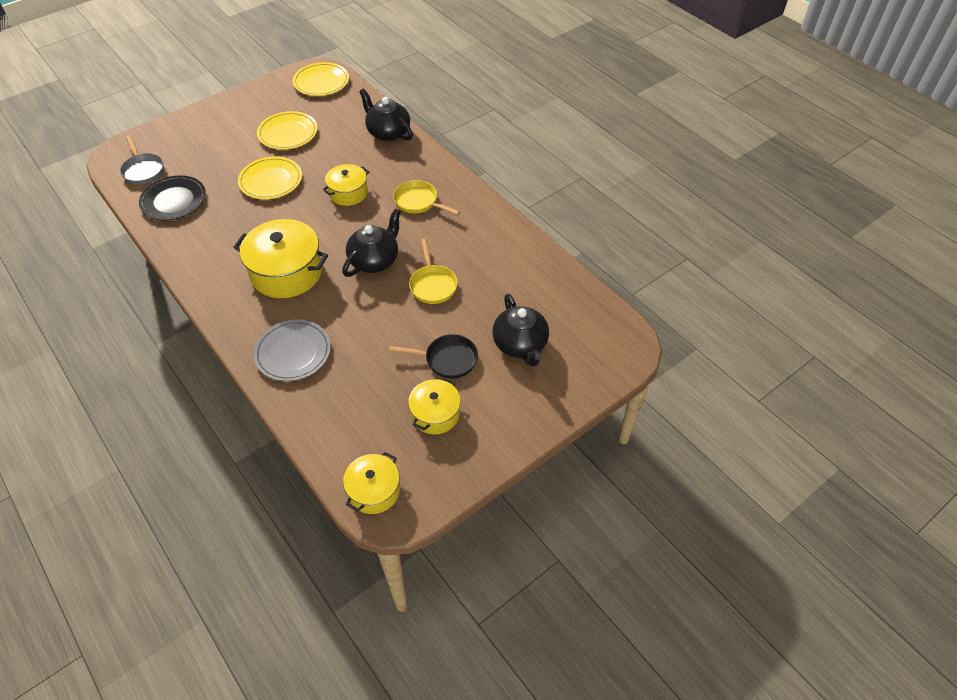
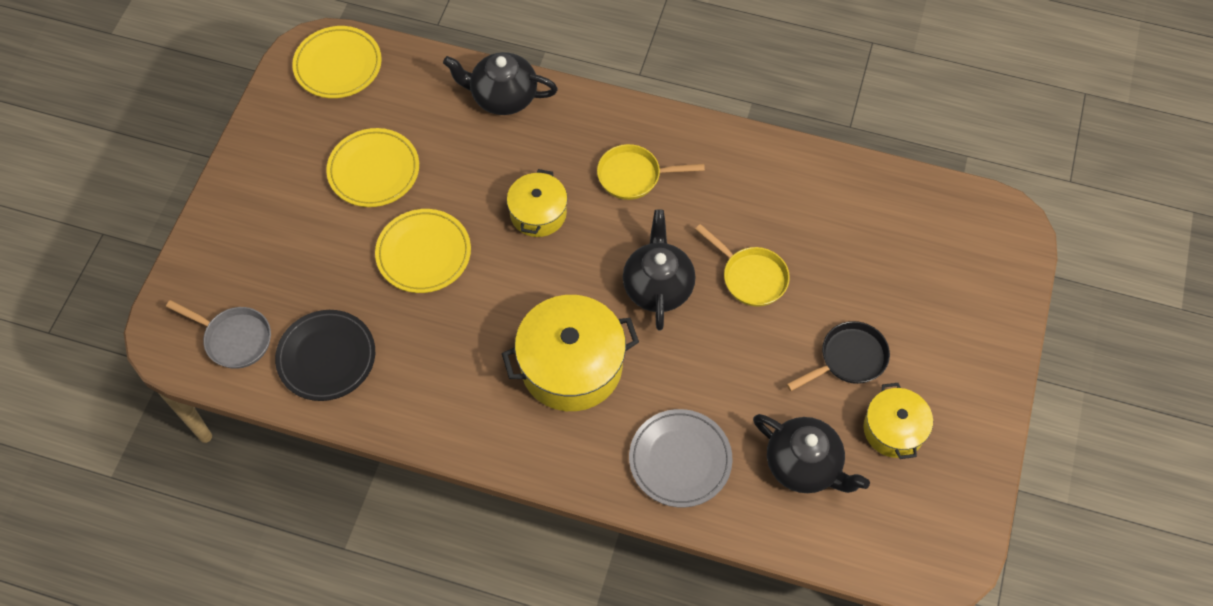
camera: 35 degrees left, 10 degrees up
(374, 491) = (911, 553): yellow pot -> none
(520, 345) = (906, 292): black teapot -> black teapot (804, 465)

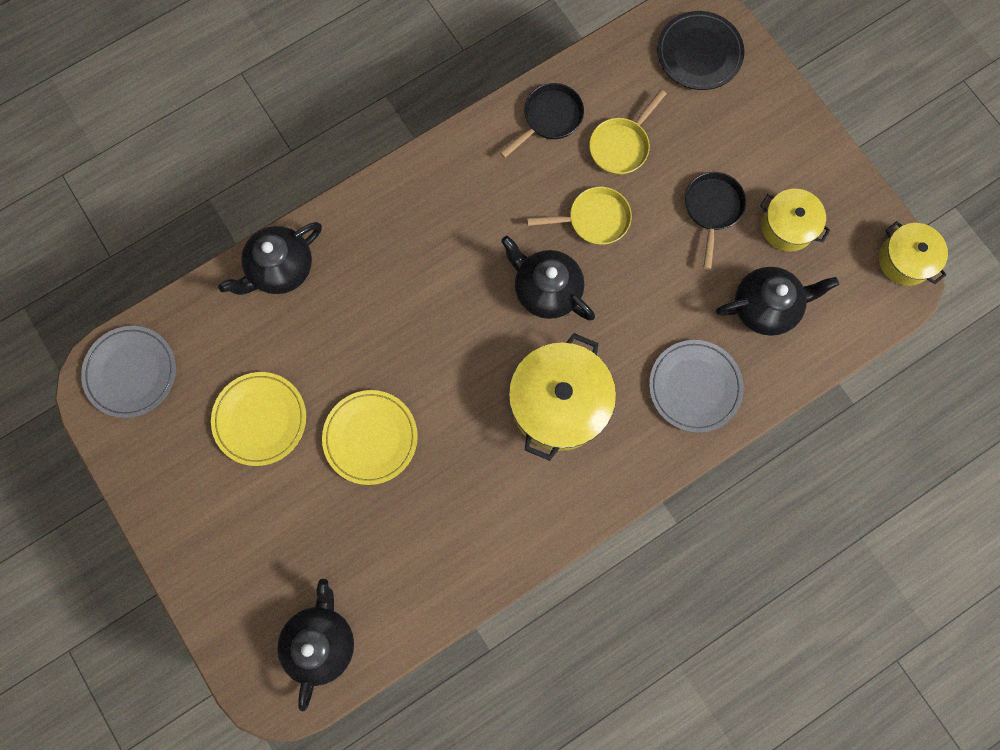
camera: 50 degrees left, 15 degrees up
(234, 339) = (321, 641): grey pan -> black teapot
(326, 357) = (399, 580): black plate -> black plate (699, 53)
(338, 65) = (131, 372): yellow plate -> grey plate
(538, 213) = (410, 325): yellow pot -> yellow pot (905, 260)
(633, 176) = (439, 230): yellow pan -> yellow pan (621, 146)
(803, 182) = (549, 118): none -> black pan

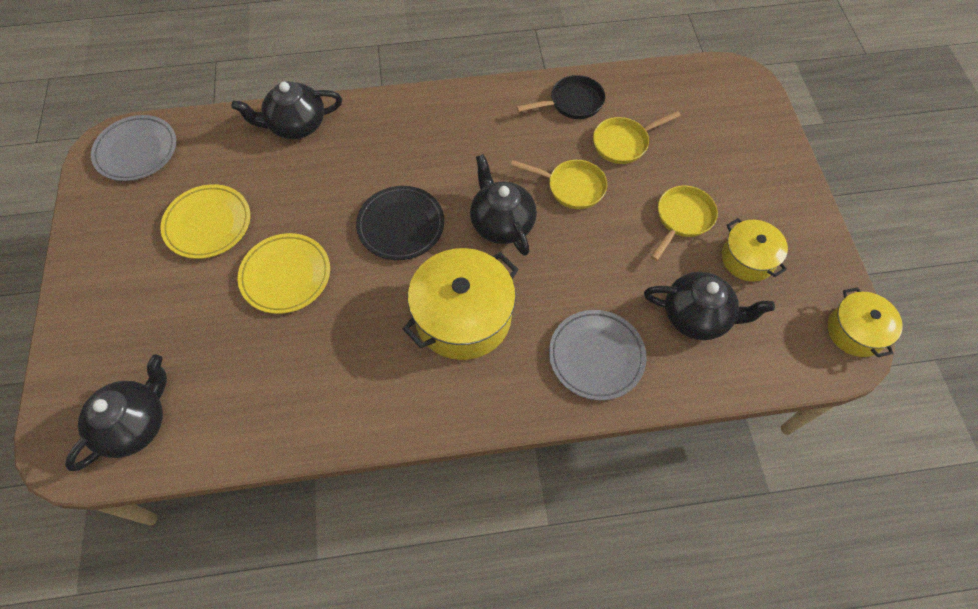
camera: 25 degrees right, 15 degrees down
(699, 53) = (724, 102): black plate -> black plate (401, 225)
(712, 209) = (682, 219): black pan -> yellow pan

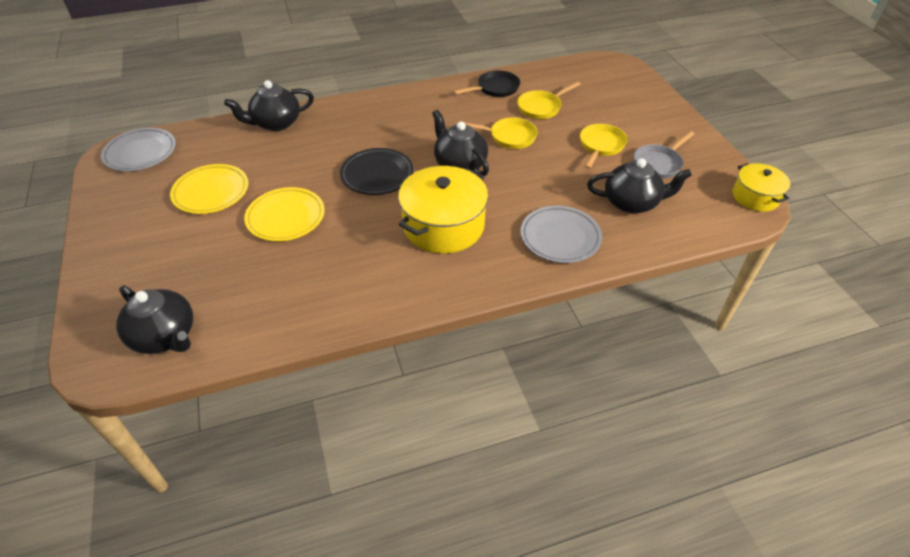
camera: 10 degrees left, 15 degrees down
(135, 424) = (165, 336): black teapot -> black teapot turned 105 degrees clockwise
(748, 258) = (658, 163): yellow pot -> grey pan

